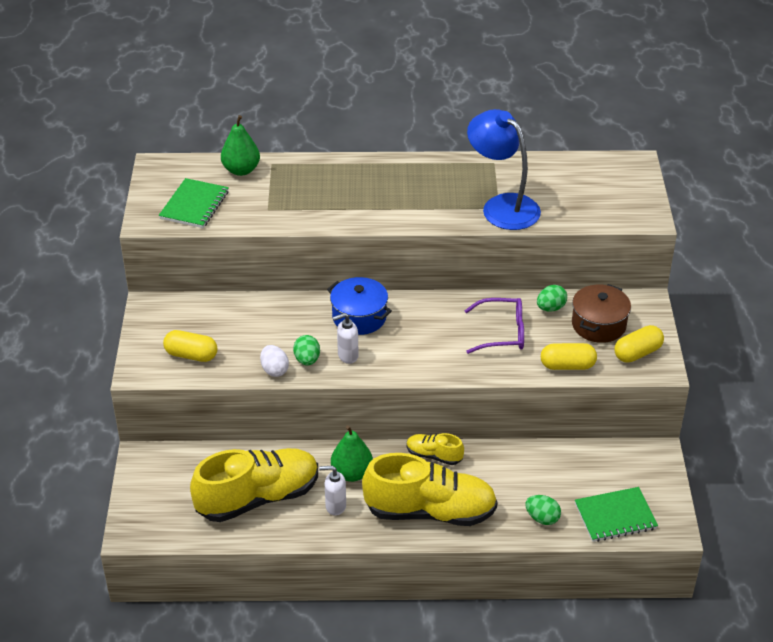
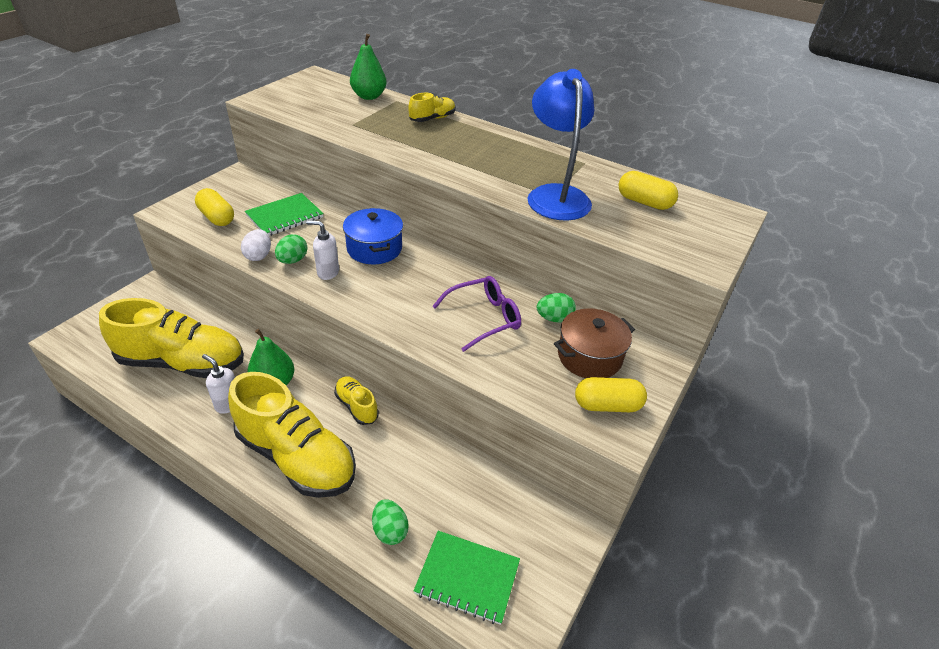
camera: 30 degrees right, 0 degrees up
(194, 205) = (304, 103): green notebook -> green notebook (285, 216)
(327, 171) = (432, 119): none -> yellow shoe
(502, 333) = (484, 318): purple glasses -> purple glasses turned 60 degrees counterclockwise
(567, 366) = (517, 380): yellow capsule -> yellow capsule (644, 202)

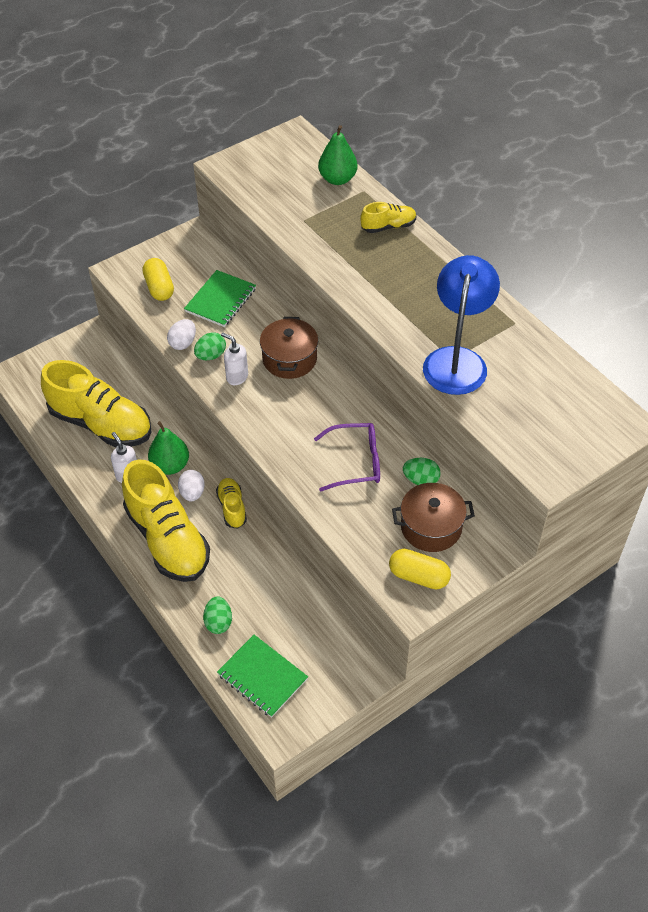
camera: 25 degrees right, 10 degrees up
(285, 216) = (221, 300): green notebook -> green notebook turned 45 degrees counterclockwise
(308, 403) = (192, 493): none -> white egg
(374, 248) = (289, 359): blue pot -> brown pot
(644, 202) = (542, 389): yellow capsule -> none

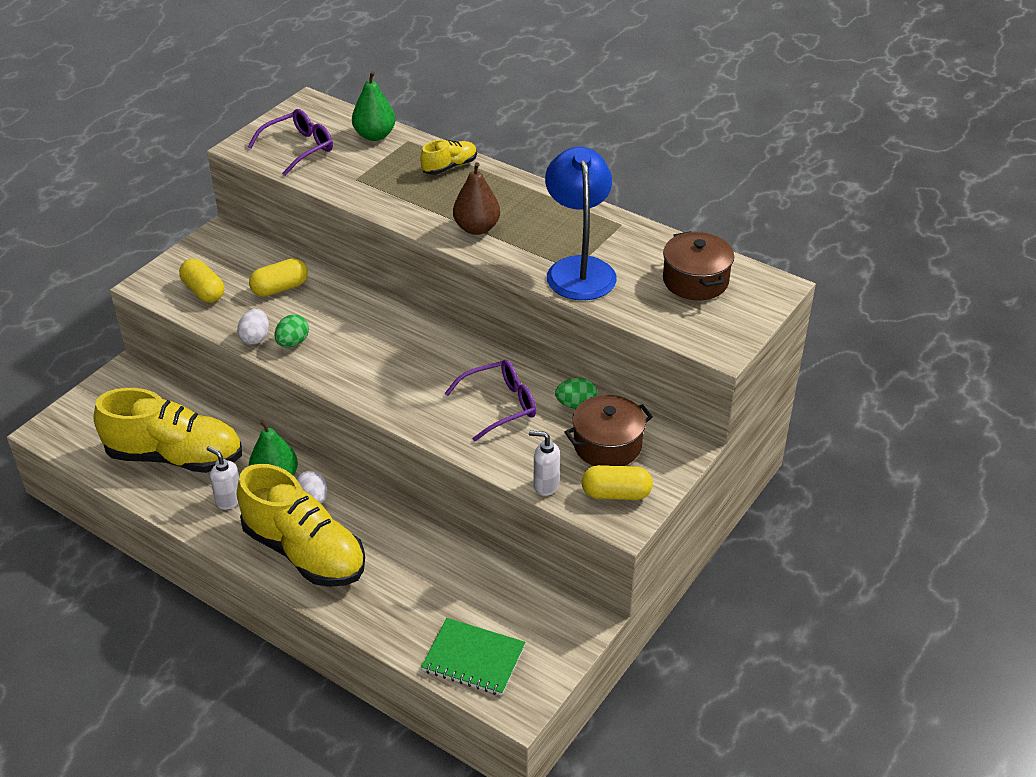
camera: 20 degrees left, 10 degrees down
(218, 622) = (400, 618): green egg -> none
(221, 300) = (280, 288): green notebook -> yellow capsule
(232, 508) = (365, 502): yellow shoe -> none
(237, 377) = (331, 356): white soap dispenser -> white soap dispenser (545, 485)
(268, 178) = (299, 148): none -> purple glasses
(289, 359) = (383, 326): brown pot -> brown pot (695, 281)
(385, 295) = (476, 228): none -> brown pear

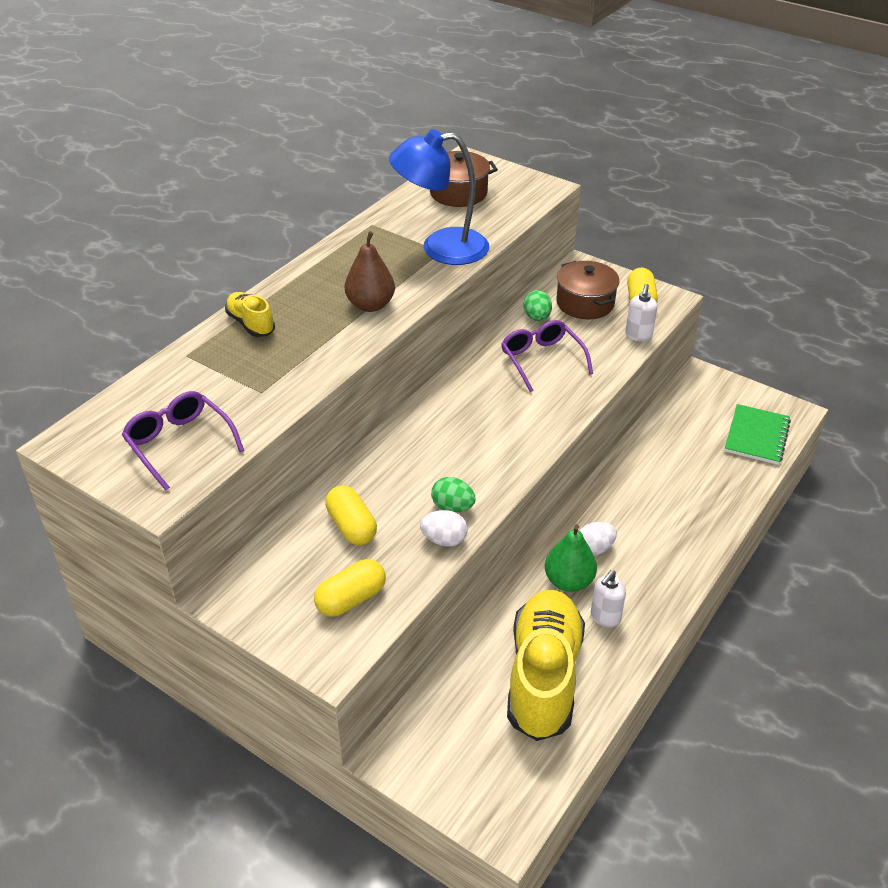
camera: 90 degrees left, 0 degrees up
(304, 552) = (665, 550): yellow shoe -> none
(374, 135) = (167, 381): green pear -> none

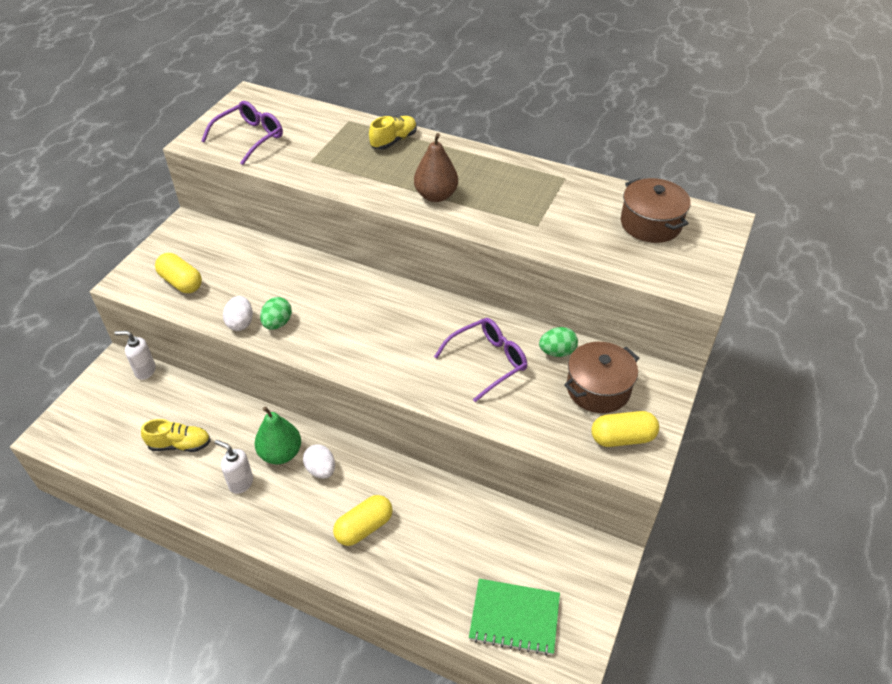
camera: 80 degrees right, 5 degrees up
(351, 526) = (253, 271): yellow capsule -> yellow capsule (364, 527)
(441, 248) = (542, 224): blue lamp -> none
(543, 676) = (180, 445): yellow shoe -> yellow shoe, size x0.47
(638, 336) = (554, 438): white soap dispenser -> white soap dispenser (145, 371)

